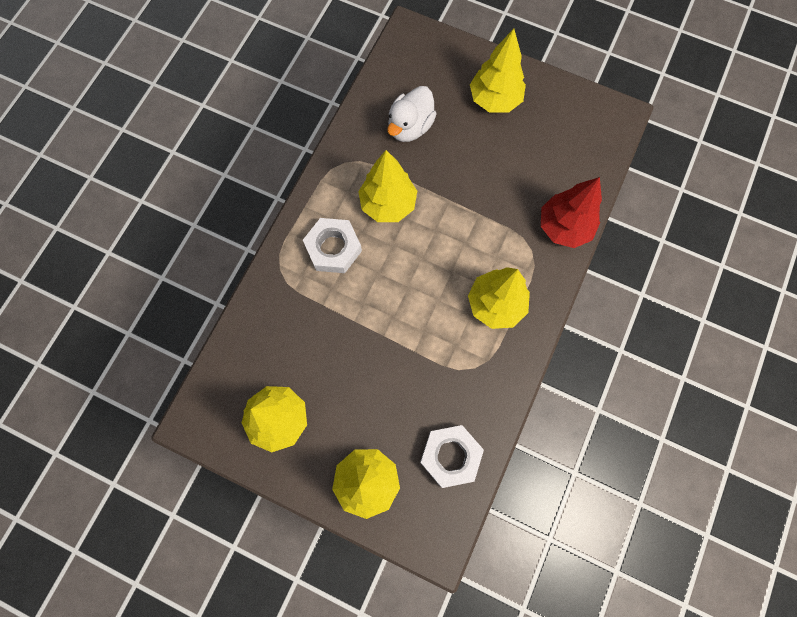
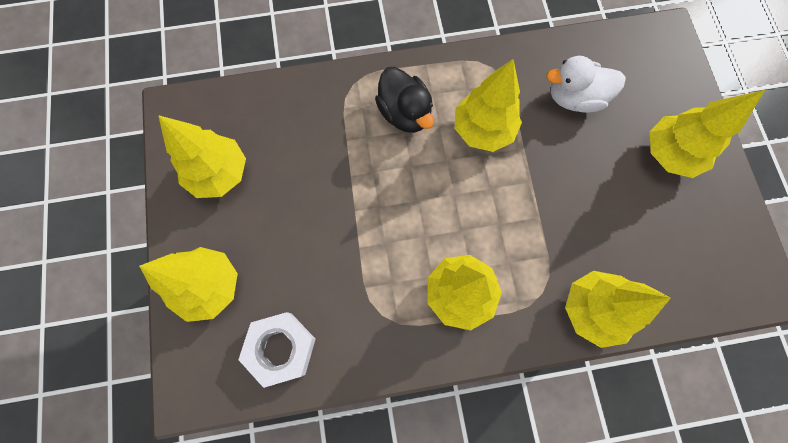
camera: 55 degrees right, 0 degrees up
(333, 248) = (405, 113): white nut -> black duck
(564, 227) = (593, 310): red tree -> yellow tree

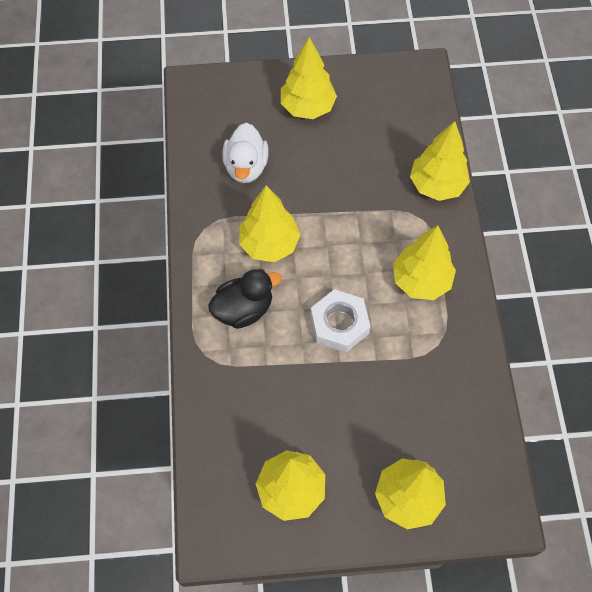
camera: 85 degrees left, 10 degrees down
(280, 348) = (466, 432): white nut -> white nut (339, 324)

